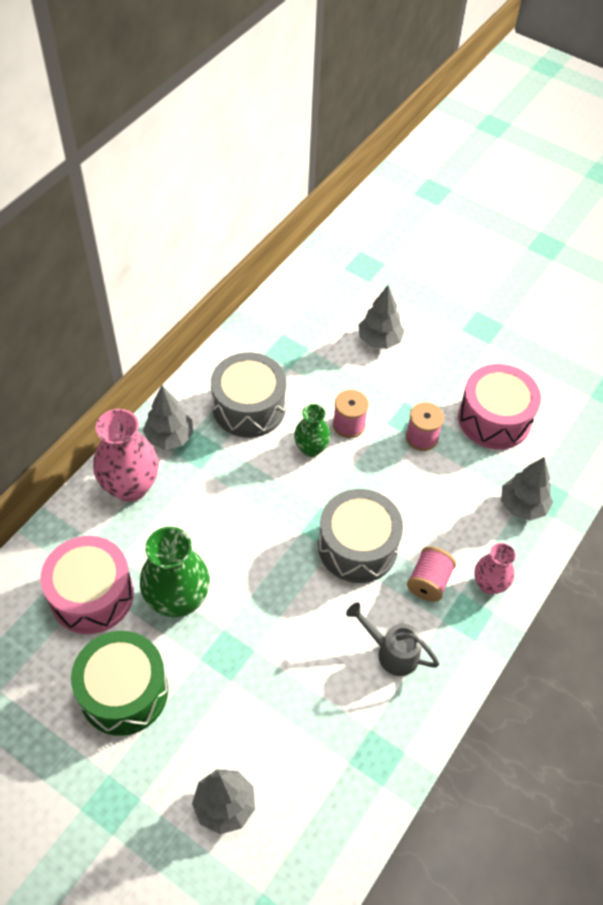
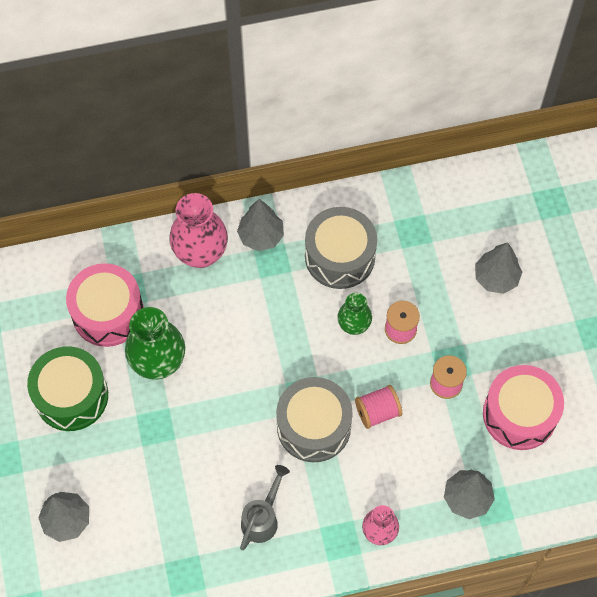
camera: 45 degrees right, 10 degrees up
(391, 652) = (263, 518): grey watering can -> grey watering can turned 45 degrees clockwise
(429, 582) = (338, 493): pink spool -> pink spool (377, 412)

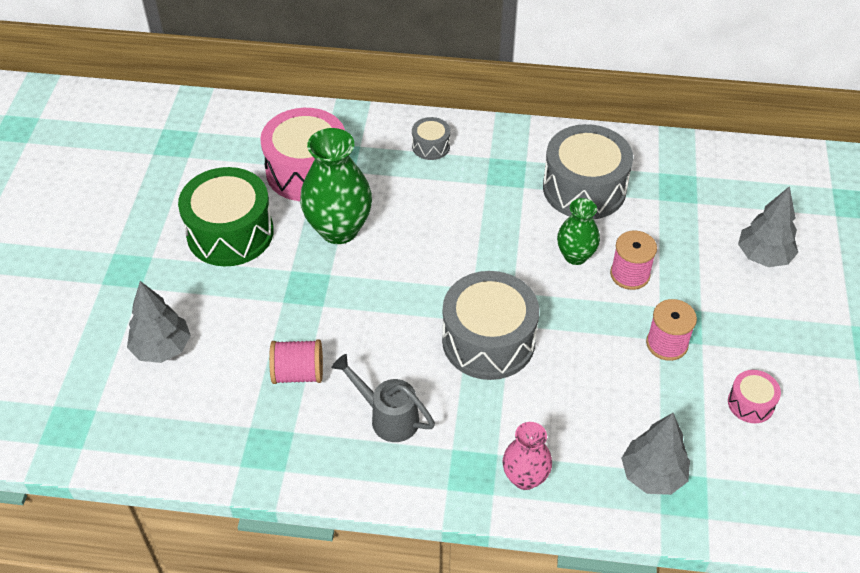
camera: 20 degrees right, 15 degrees down
(201, 253) = (431, 146): pink vase -> grey drum
(261, 236) = (503, 148): grey tree -> none
(263, 518) = (387, 416): grey watering can -> grey watering can turned 105 degrees counterclockwise
(377, 412) = (571, 348): pink spool -> pink spool (298, 373)
(519, 414) = (750, 403): pink drum -> pink drum, size x0.47

